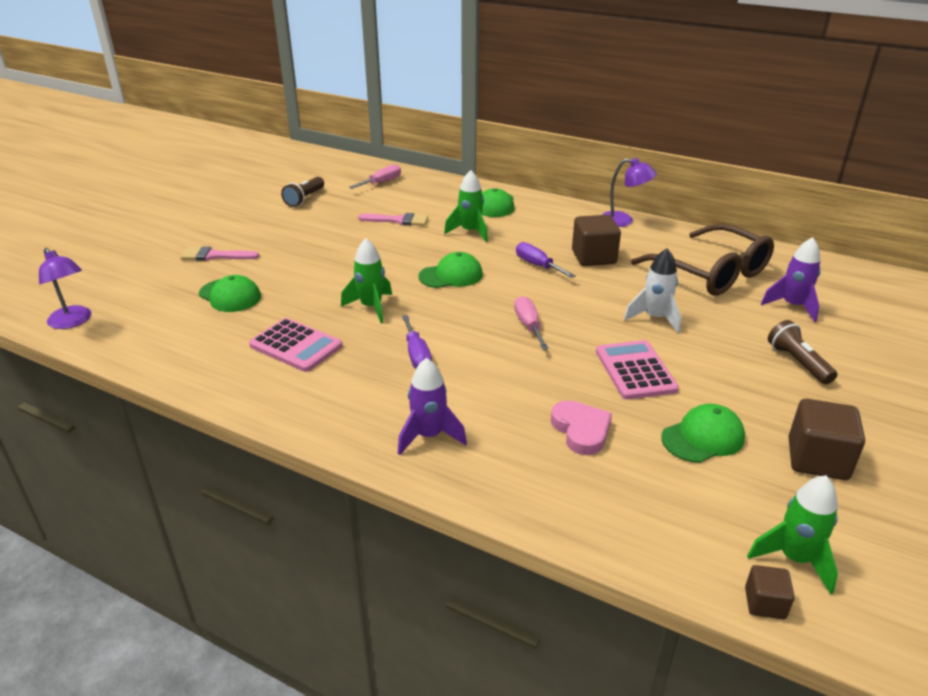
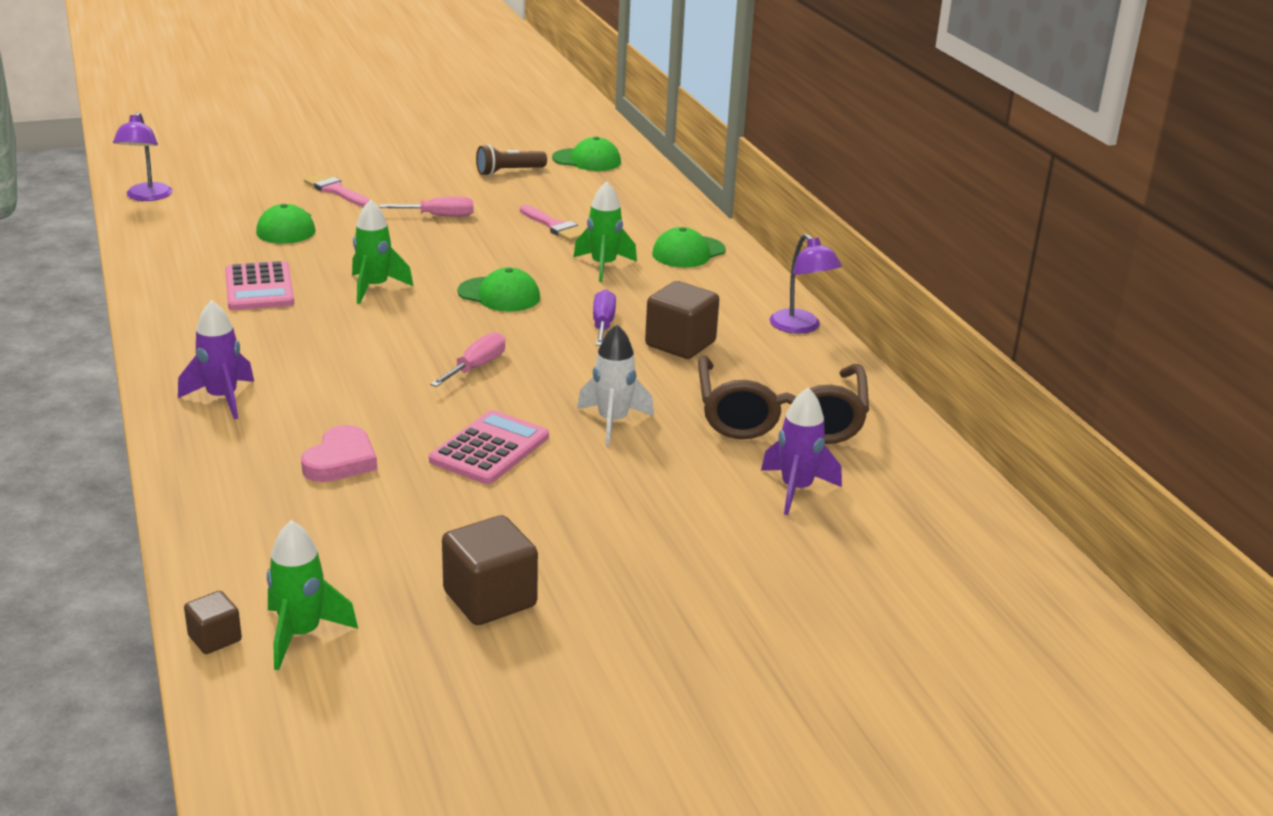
camera: 40 degrees right, 5 degrees down
(381, 182) = (616, 185): pink screwdriver -> pink screwdriver (439, 216)
(417, 355) = (334, 340): purple screwdriver -> none
(703, 437) = (428, 525): green cap -> green cap (587, 160)
(797, 362) = (669, 531): brown flashlight -> none

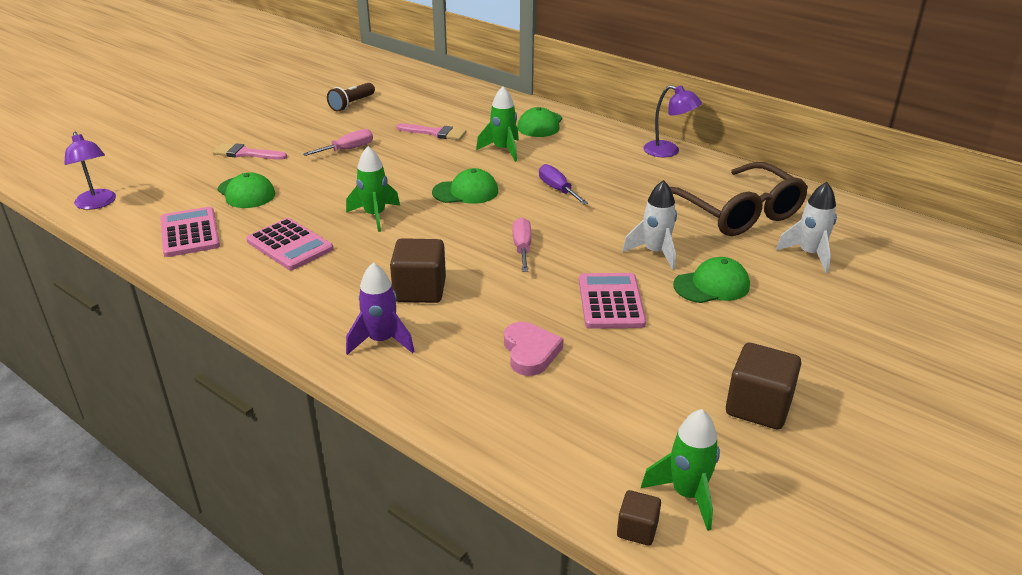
camera: 30 degrees left, 5 degrees up
(188, 247) = (189, 233): none -> pink calculator
(587, 160) = (392, 82): green cap -> green cap (712, 285)
(680, 344) = (619, 186): brown cube -> brown cube (420, 290)
(796, 489) = (809, 254): purple rocket -> white rocket

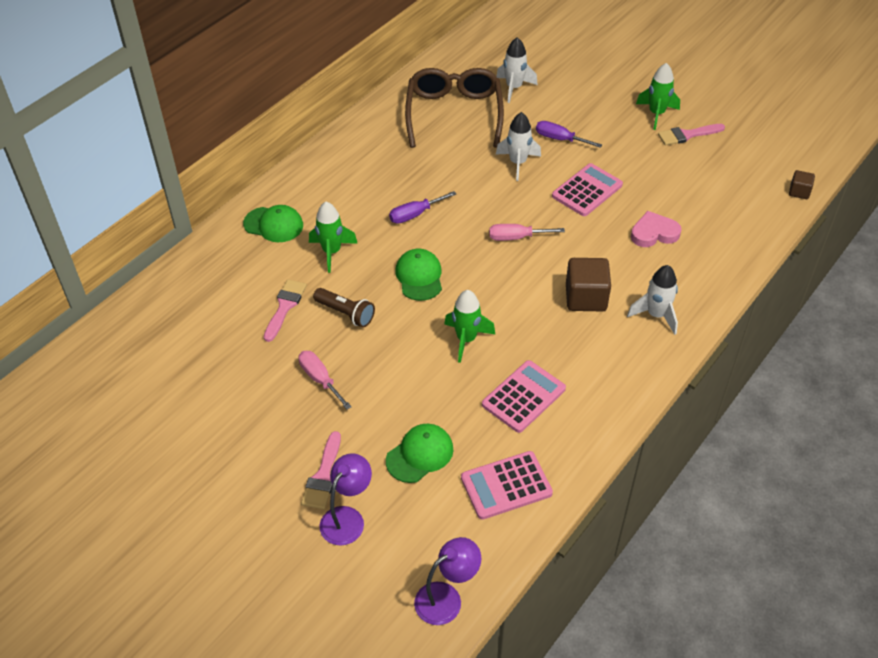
camera: 90 degrees left, 15 degrees up
(352, 104) = (192, 392): brown flashlight -> brown flashlight (345, 313)
(381, 341) = (656, 315): purple rocket -> white rocket
(610, 302) = (587, 190): pink calculator -> pink calculator turned 135 degrees clockwise
(668, 151) = (343, 141): purple lamp -> purple lamp (347, 518)
(687, 494) = (767, 171): green rocket -> green rocket (656, 114)
(712, 285) = (559, 139): green cap -> purple screwdriver
(737, 212) = (454, 114): brown glasses -> brown glasses turned 60 degrees counterclockwise
(758, 407) = (687, 135): brown cube -> pink brush

